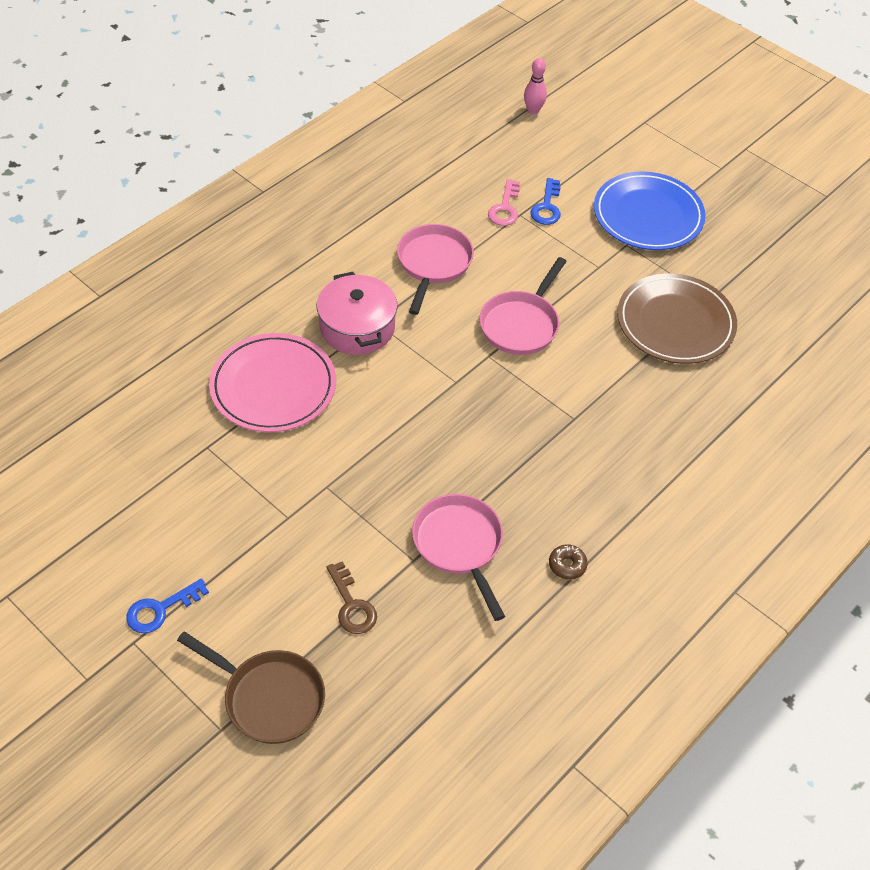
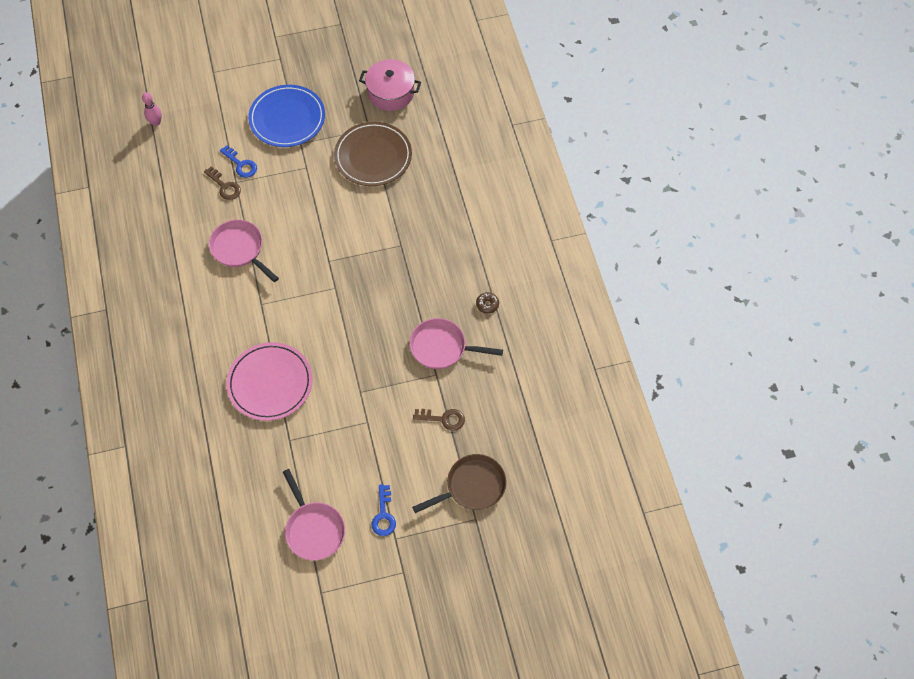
camera: 55 degrees left, 10 degrees up
(357, 328) = (258, 316): pink pot -> pink pot (391, 93)
(505, 208) = (224, 186): pink key -> brown key
(521, 324) = (318, 231): pink pan -> pink pan (314, 529)

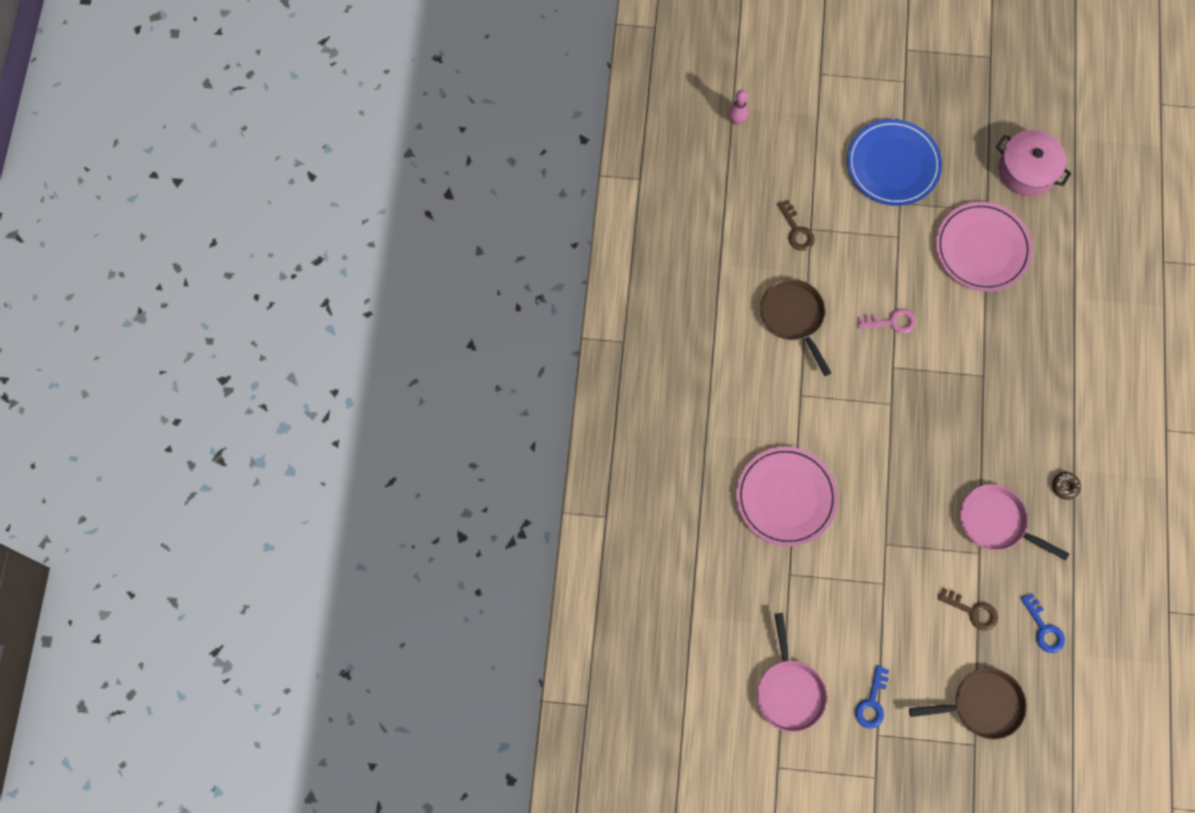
camera: 20 degrees right, 10 degrees up
(239, 249) = (793, 317): pink pan -> brown pan
(241, 164) = (822, 208): blue key -> blue key (1044, 628)
(318, 229) = (891, 322): none -> pink key
(373, 156) = (982, 248): brown plate -> pink plate

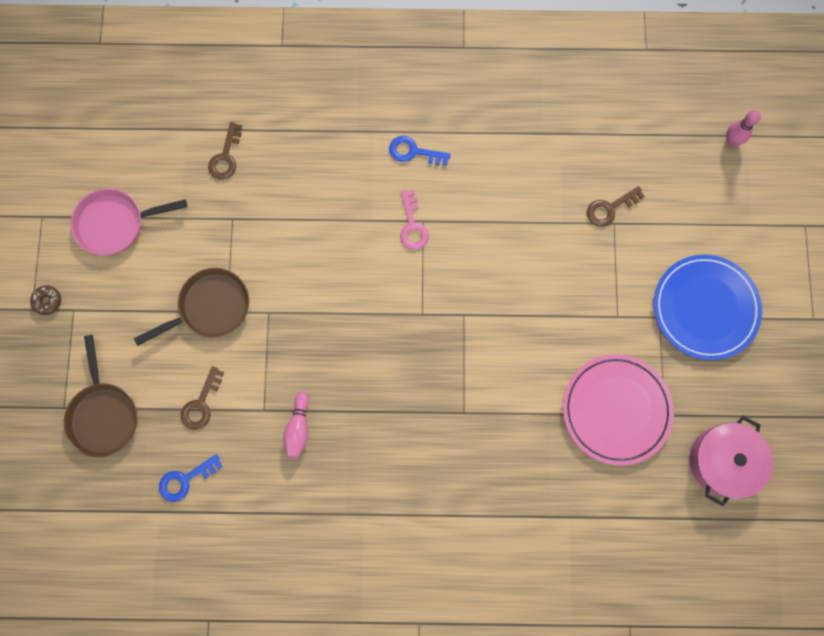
camera: 85 degrees right, 5 degrees up
(724, 578) = (226, 156): none -> brown key
(786, 497) = (311, 211): pink plate -> none
(793, 317) = (509, 210): brown pan -> brown pan (210, 307)
(872, 702) = (105, 303): blue key -> blue key (414, 152)
(891, 322) = (515, 312): pink key -> pink key (412, 225)
(996, 522) = (298, 427): pink pan -> pink bowling pin
(1065, 486) = (343, 504): brown donut -> brown donut (48, 301)

